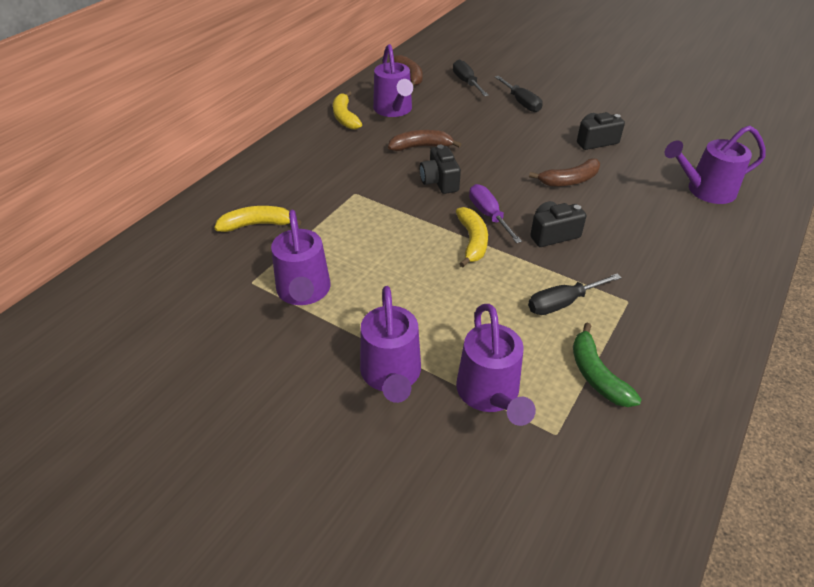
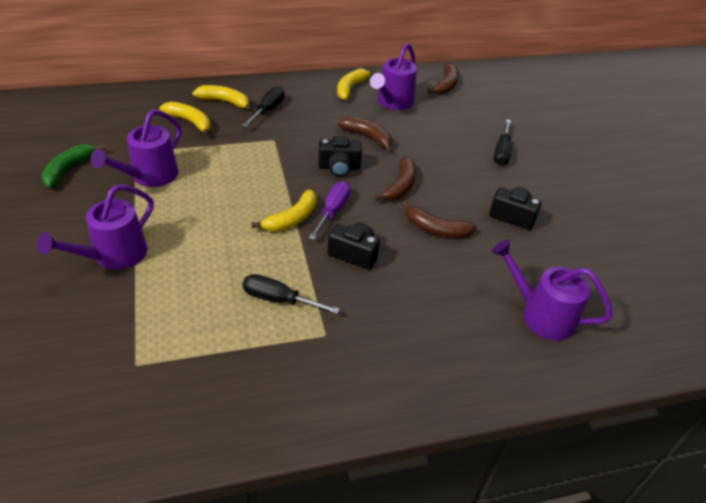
camera: 40 degrees right, 0 degrees up
(259, 189) = (224, 102): none -> yellow banana
(439, 182) = (339, 167): black camera -> black camera turned 120 degrees counterclockwise
(466, 82) = (483, 113): black screwdriver -> black screwdriver (268, 110)
(490, 395) = (141, 311): purple watering can -> none
(500, 167) = (400, 186): none -> brown banana
(596, 374) = (219, 357): green banana -> green banana (69, 169)

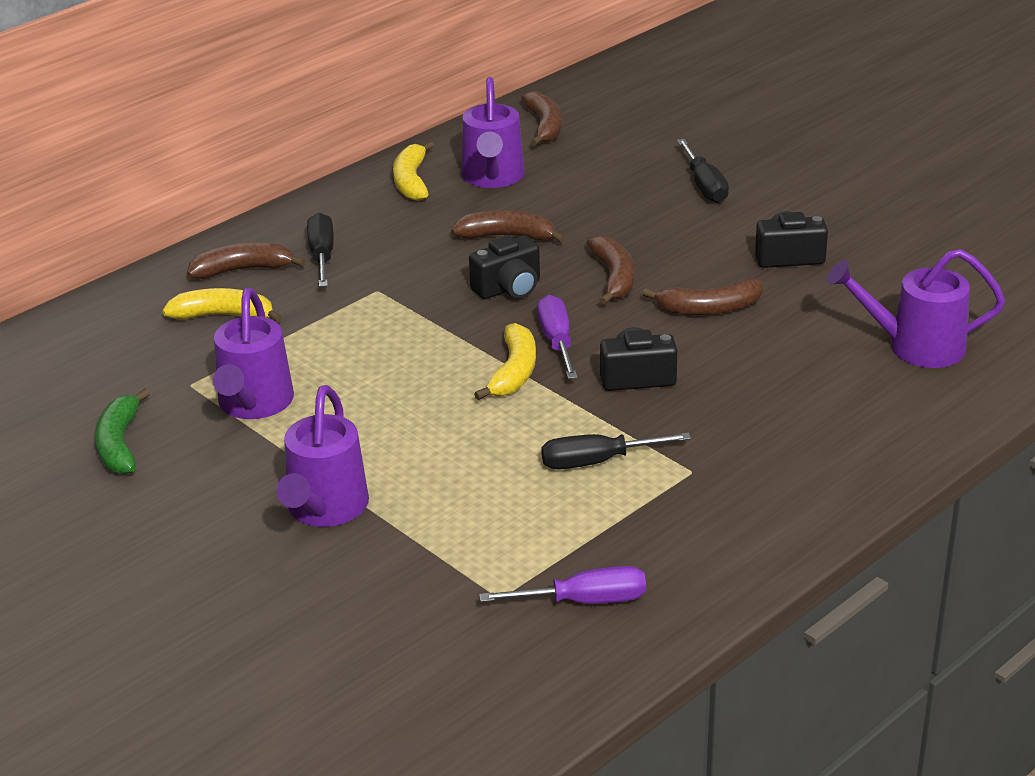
camera: 25 degrees left, 10 degrees down
(176, 396) = (584, 601): none -> purple screwdriver
(224, 102) = (243, 270): yellow banana -> brown banana

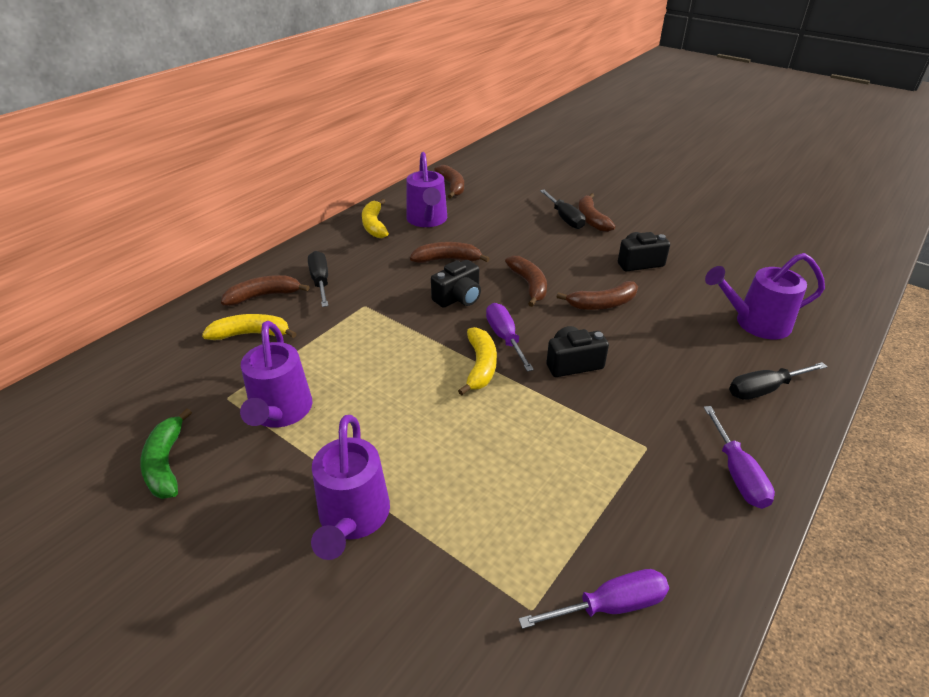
camera: 10 degrees left, 5 degrees up
(597, 462) = (569, 444): black screwdriver -> black screwdriver (764, 389)
(745, 189) = (591, 219): none -> brown banana
(790, 504) = (737, 473): none -> purple screwdriver

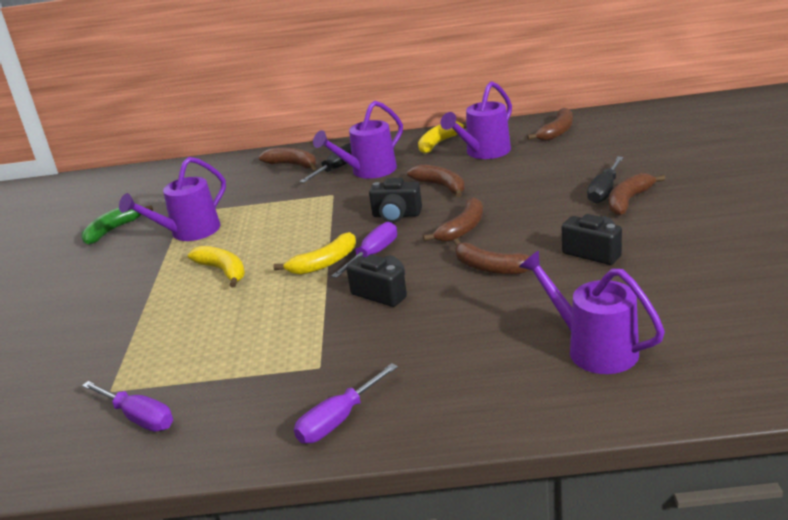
camera: 55 degrees right, 10 degrees down
(251, 334) = (249, 184): yellow banana -> yellow banana (223, 271)
(353, 519) = (126, 300): purple watering can -> purple watering can (368, 171)
(764, 389) = (482, 392): black screwdriver -> none

